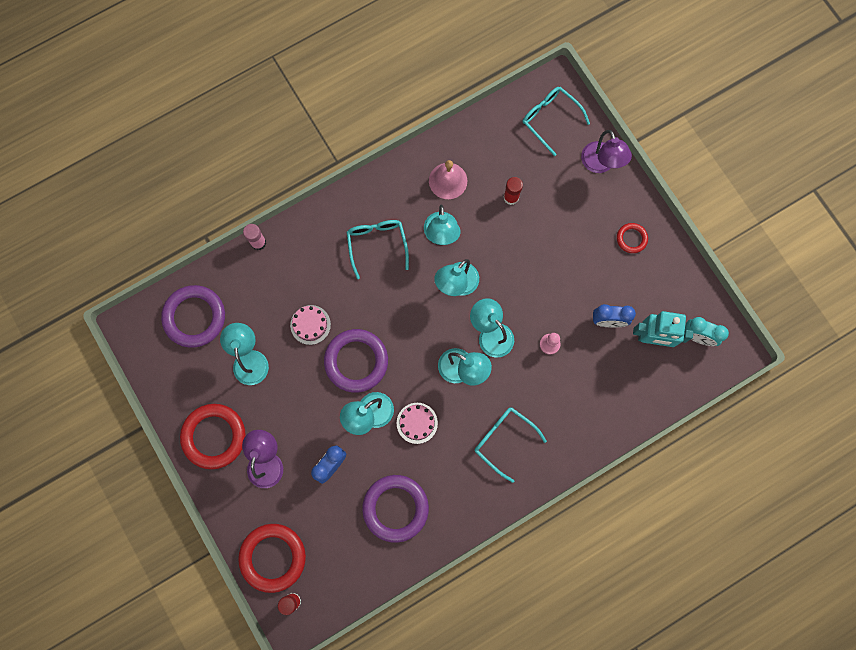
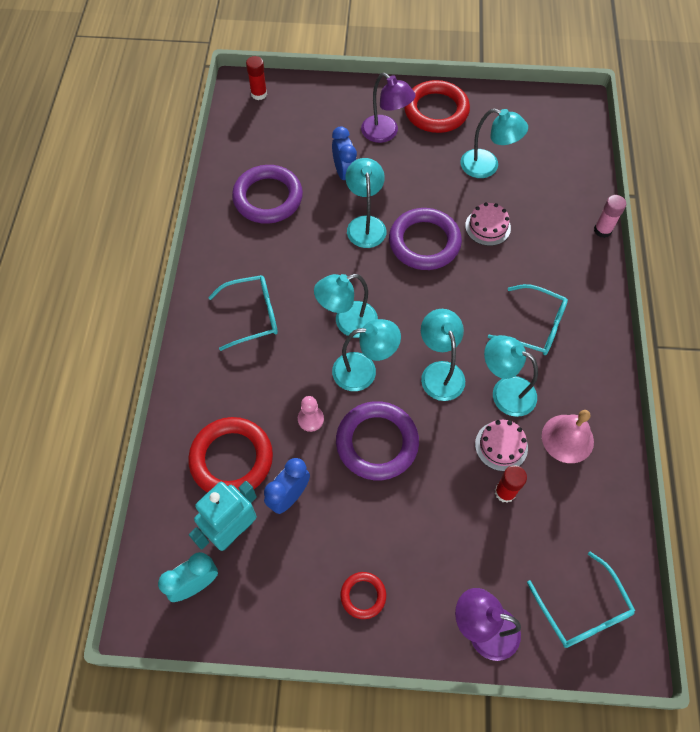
camera: 125 degrees right, 15 degrees down
(194, 317) = (557, 148): purple ring -> purple ring (377, 443)
(273, 557) = (303, 99): red ring -> red ring (231, 459)
(417, 423) = (328, 256): pink cake -> pink cake (501, 446)
(550, 119) = (582, 610): turquoise glasses -> turquoise glasses turned 75 degrees clockwise

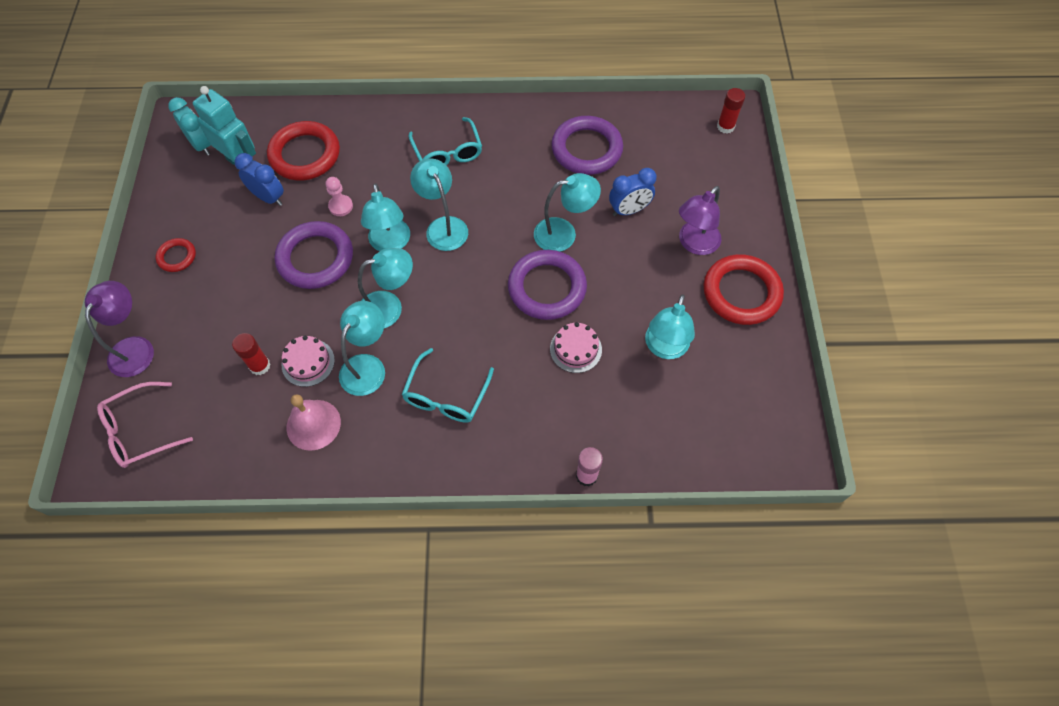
camera: 85 degrees right, 0 degrees up
(582, 610) = (140, 431): turquoise glasses -> pink glasses

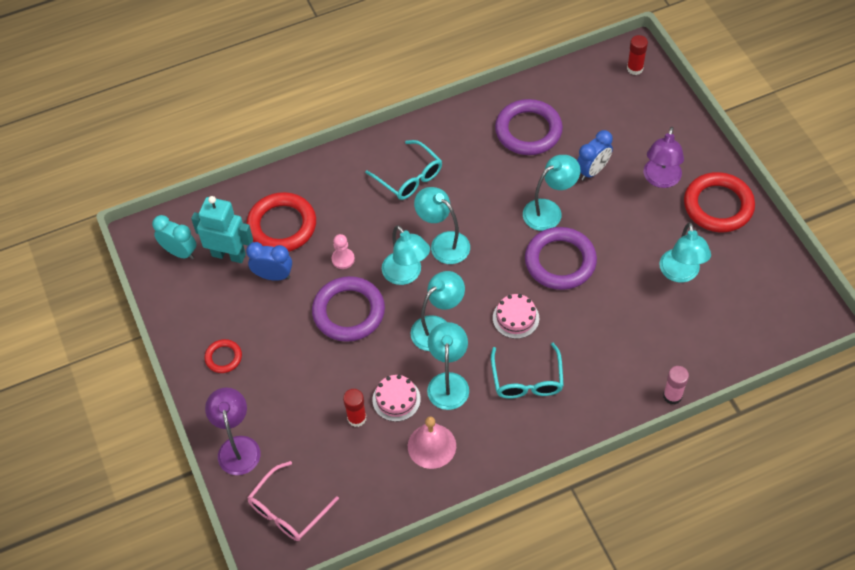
camera: 20 degrees left, 5 degrees down
(575, 349) = (611, 302): pink cake -> pink cake (515, 318)

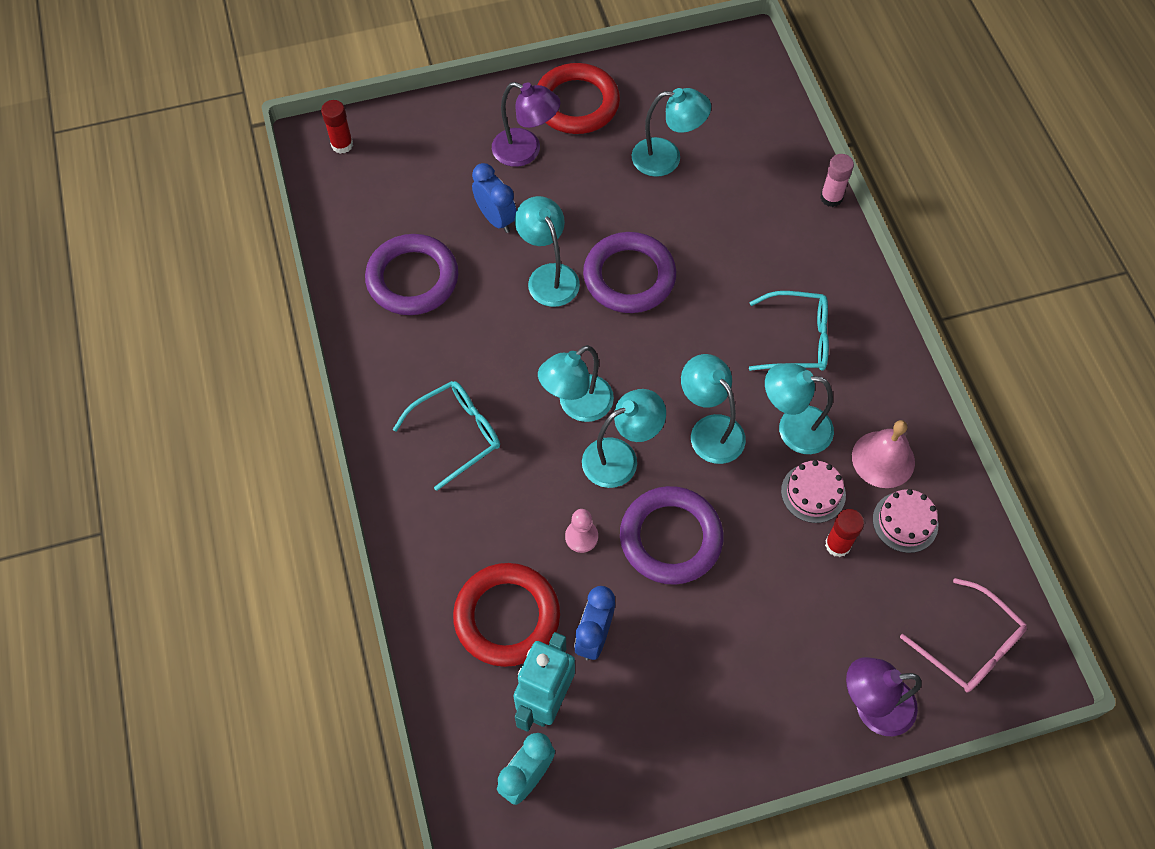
camera: 85 degrees left, 5 degrees up
(223, 357) = (726, 718): red ring -> none
(515, 318) = (706, 338): pink cake -> pink cake (905, 522)

